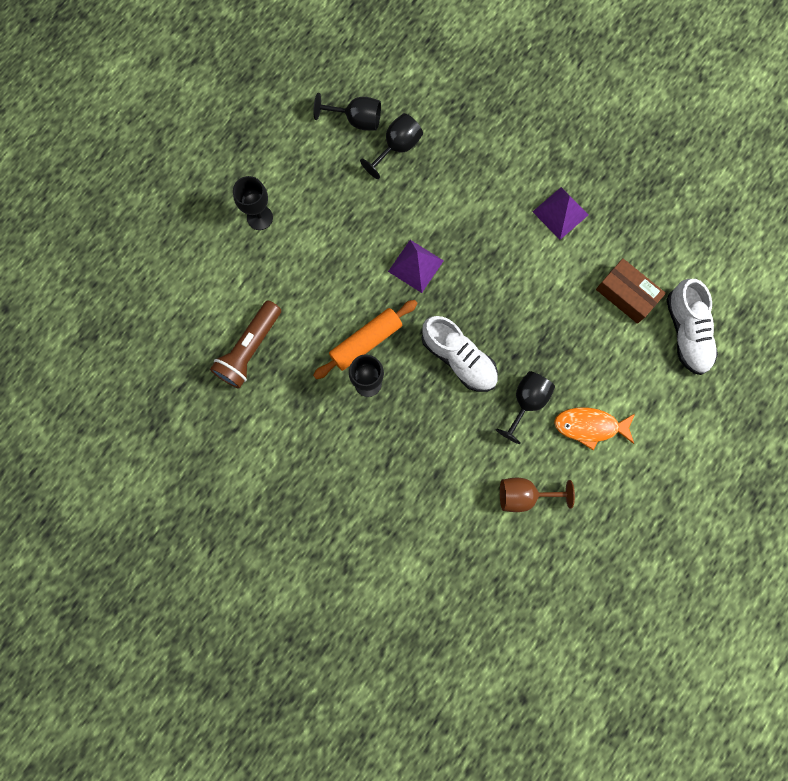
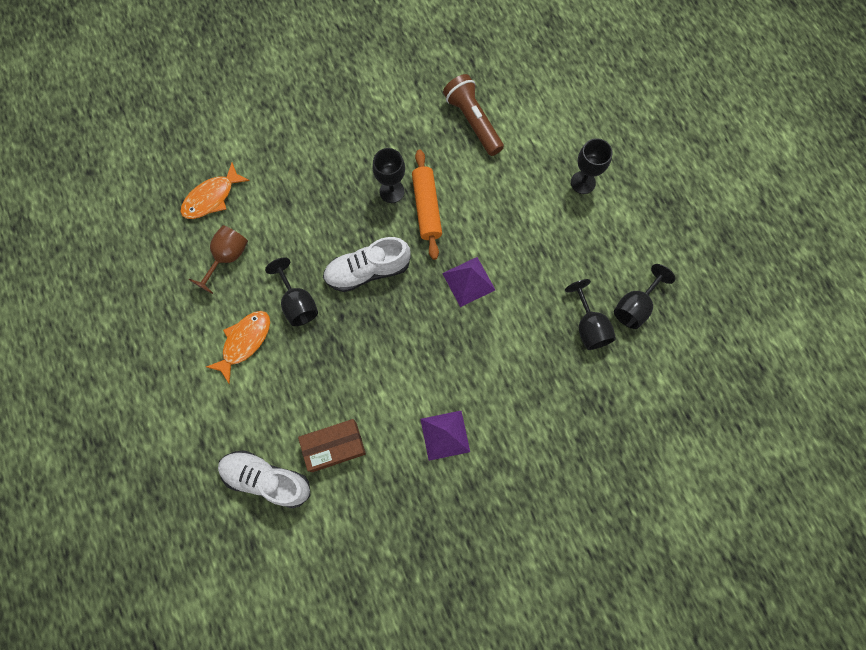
camera: 120 degrees right, 5 degrees down
(475, 552) = (212, 197): none -> orange fish

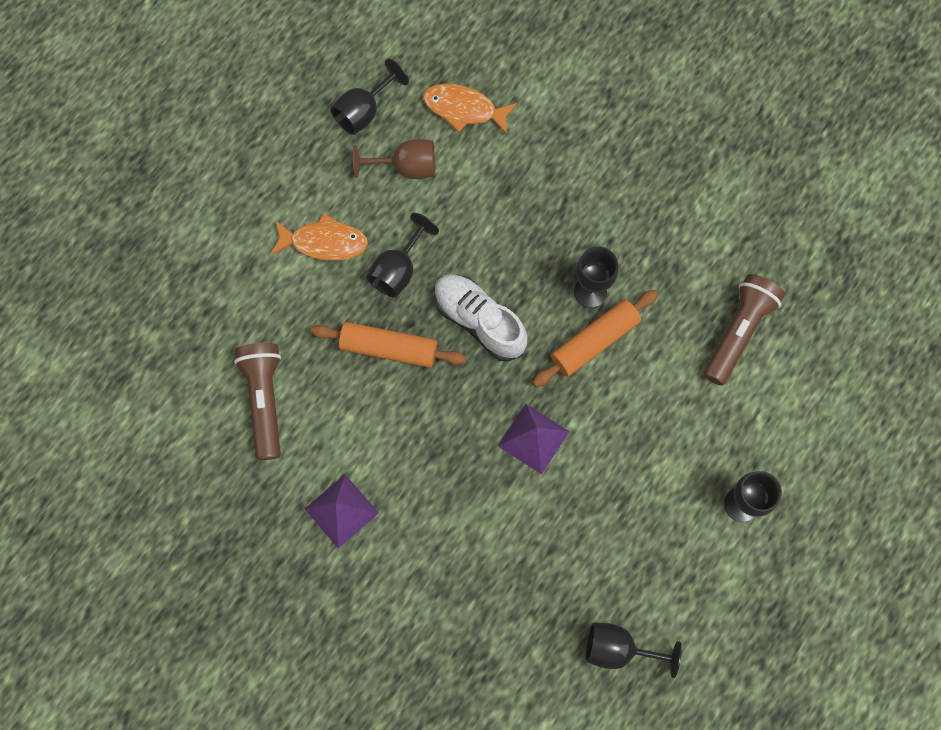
camera: 60 degrees right, 0 degrees up
(267, 479) = (194, 353): white shoe -> none
(334, 446) = (265, 401): brown box -> brown flashlight
(349, 340) = (388, 348): none -> orange rolling pin
(589, 326) = (560, 606): black goblet -> black goblet (364, 111)

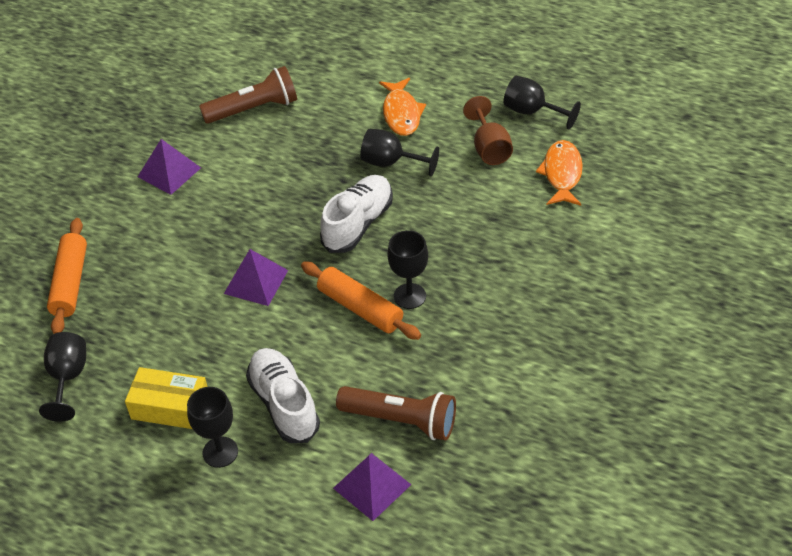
camera: 80 degrees right, 25 degrees down
(388, 348) = (317, 171): orange rolling pin -> orange rolling pin (70, 283)
(678, 546) = (170, 407): none -> yellow box
(697, 435) = (284, 404): none -> white shoe
(805, 373) = (372, 486): none -> purple pyramid

